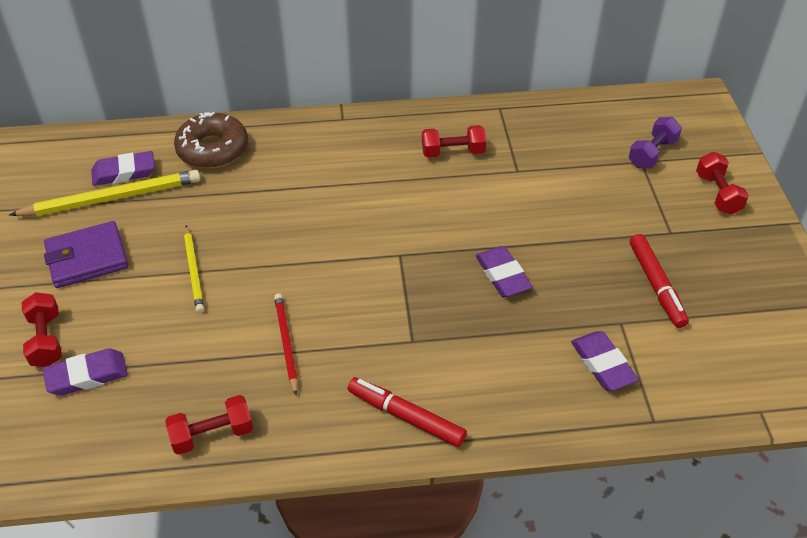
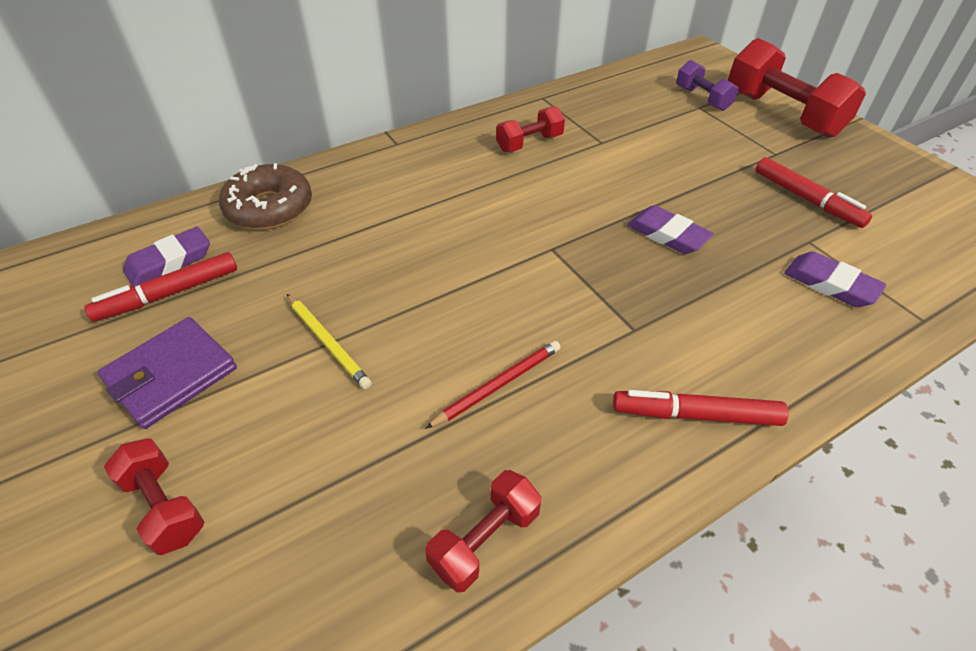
camera: 25 degrees left, 0 degrees up
(87, 375) = (255, 533): purple eraser -> none
(112, 198) = (169, 294): yellow pencil -> red marker
(286, 343) = (498, 385): red pencil -> red pencil turned 90 degrees clockwise
(652, 153) = (702, 99): purple dumbbell -> purple dumbbell turned 45 degrees counterclockwise
(717, 194) = (782, 114): red dumbbell -> red dumbbell, size x1.90

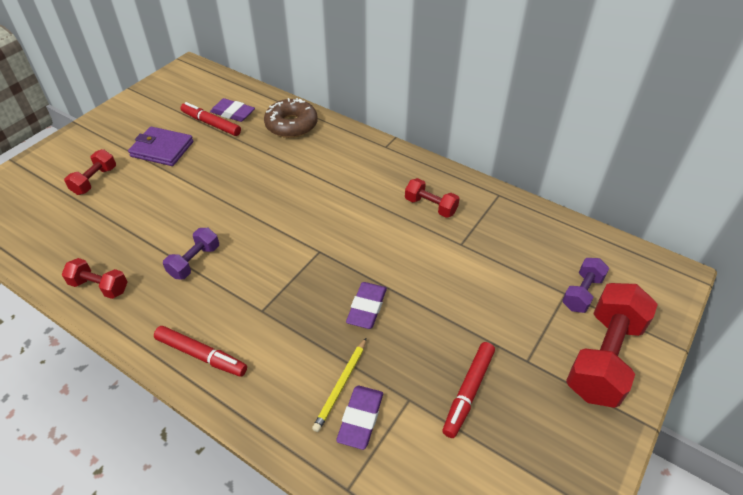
camera: 65 degrees right, 0 degrees up
(328, 342) = (200, 188): yellow pencil -> yellow pencil (341, 385)
(498, 385) = (194, 261): red pencil -> purple dumbbell
(695, 415) = (201, 355): red marker -> red marker turned 135 degrees clockwise

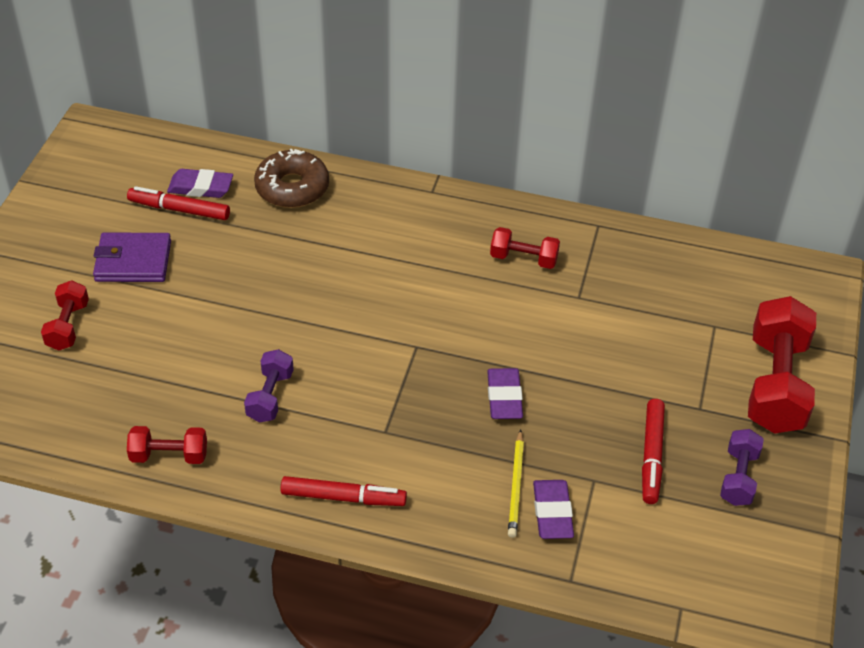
camera: 20 degrees left, 0 degrees up
(582, 293) = (731, 321): purple dumbbell -> purple dumbbell (738, 477)

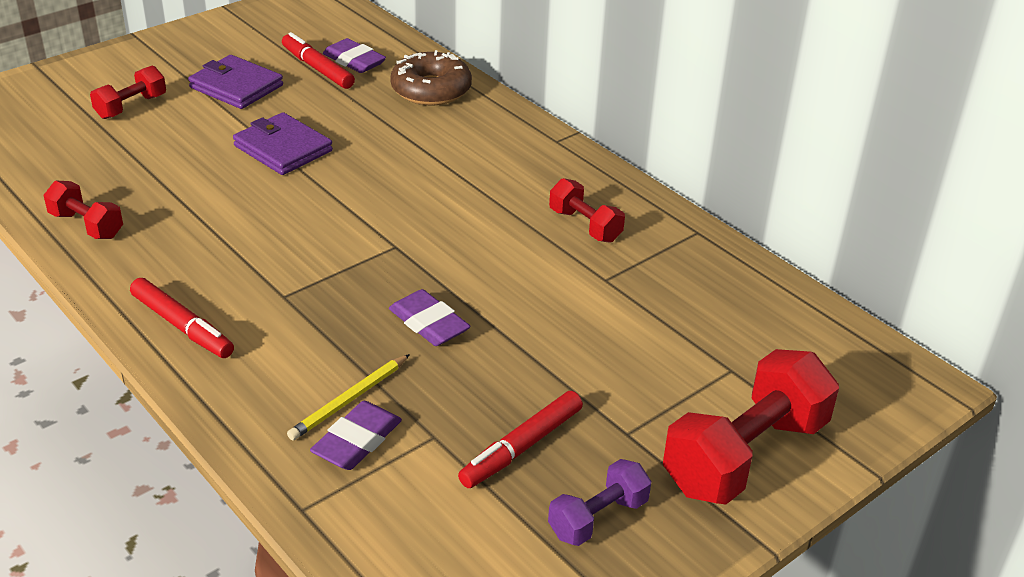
camera: 35 degrees right, 10 degrees down
(240, 303) = (283, 148): none -> purple wallet
(270, 396) = (220, 223): purple dumbbell -> none
(504, 397) = (429, 323): purple eraser -> purple eraser turned 75 degrees counterclockwise

